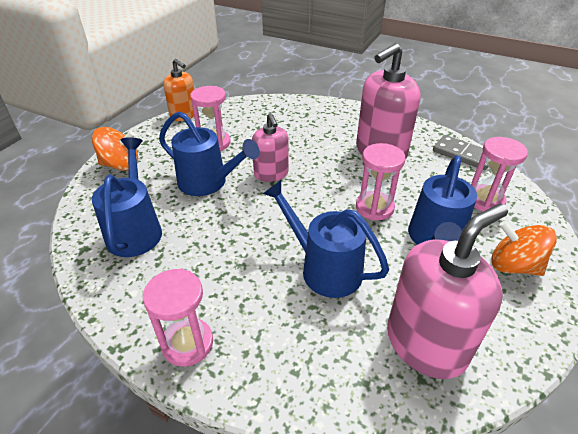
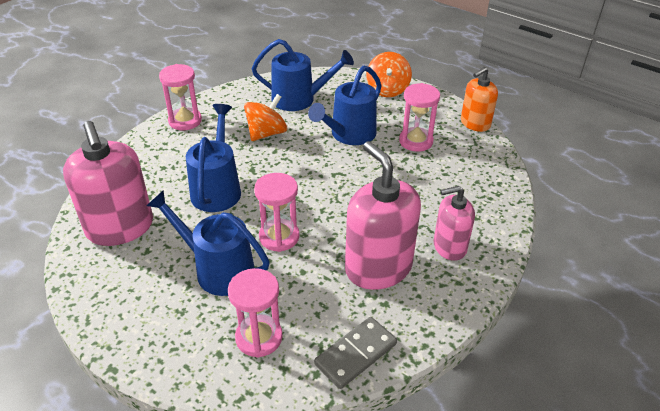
camera: 100 degrees right, 0 degrees up
(271, 174) = (354, 174): pink soap dispenser -> pink soap dispenser (449, 246)
(324, 268) = (217, 188): blue watering can -> blue watering can turned 45 degrees counterclockwise
(513, 265) = (159, 318): orange spinning top -> orange spinning top (266, 133)

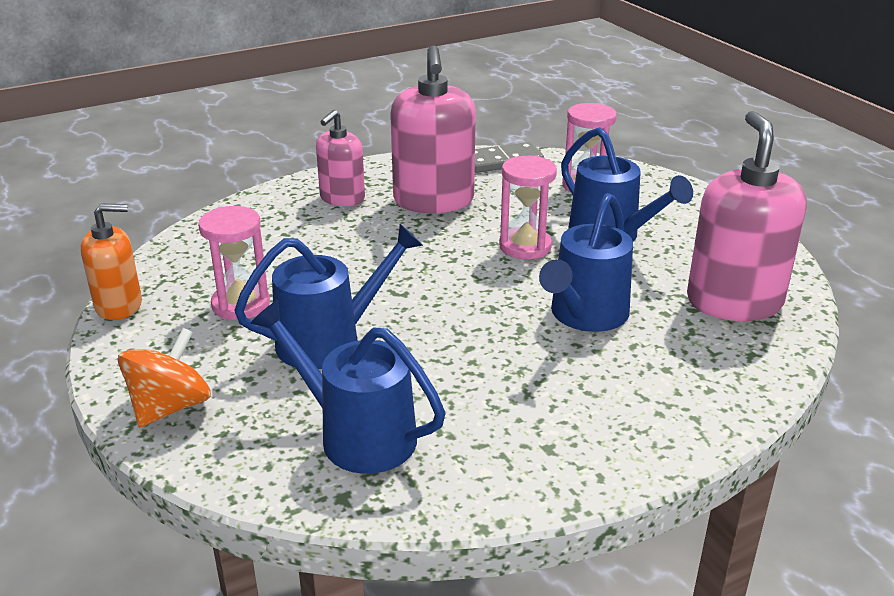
camera: 155 degrees left, 10 degrees down
(185, 121) = (612, 450): pink hourglass -> none
(266, 133) = (465, 380): orange spinning top -> none
(449, 246) = (342, 198): pink soap dispenser -> pink soap dispenser turned 105 degrees clockwise

